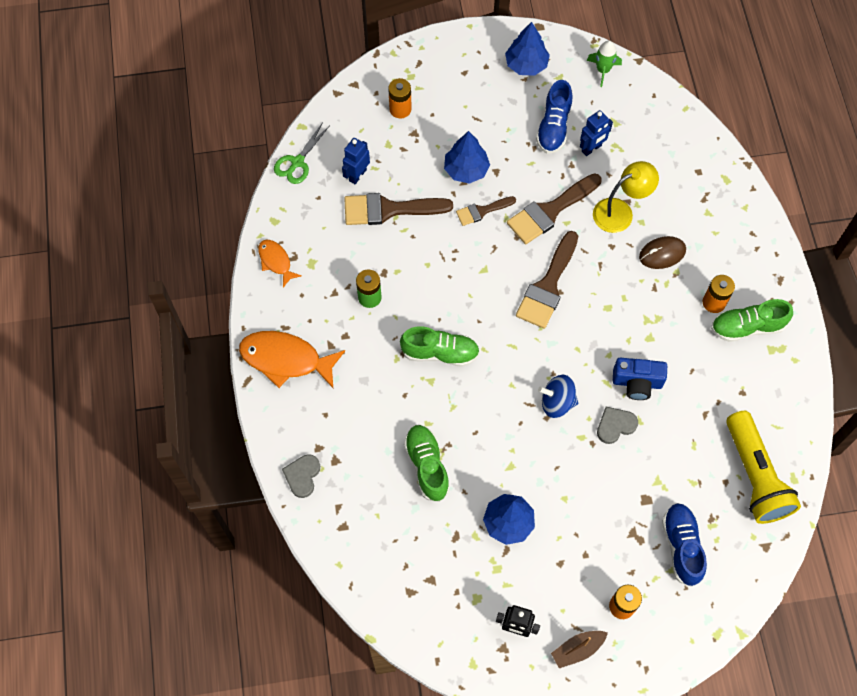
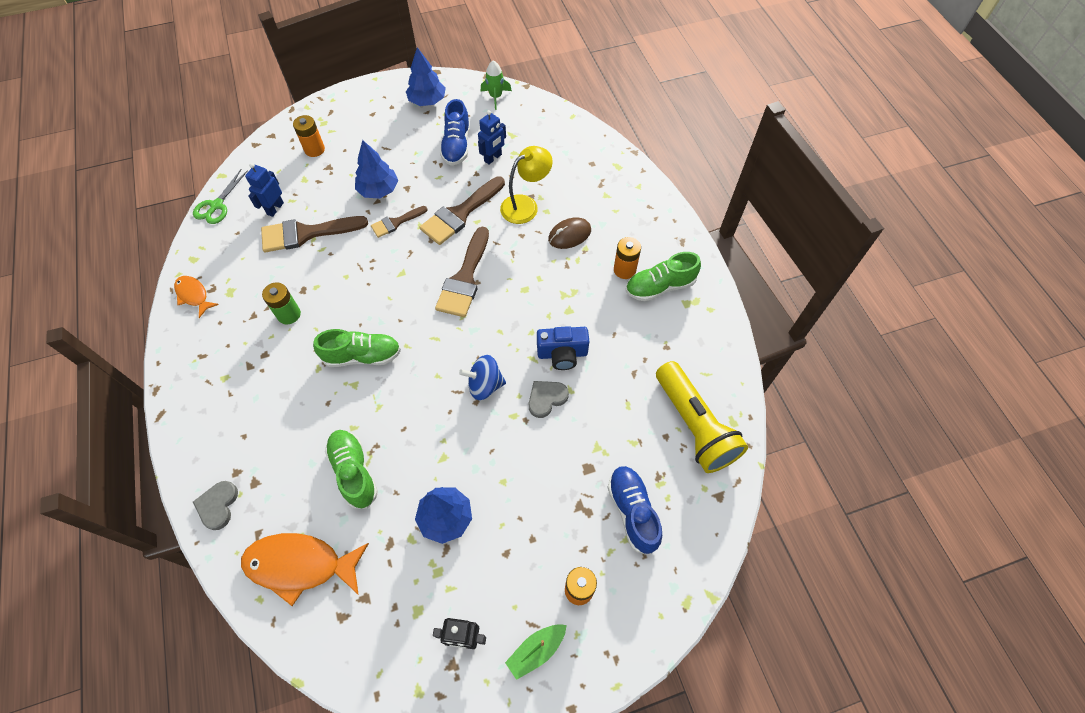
camera: 10 degrees left, 5 degrees down
(286, 359) = (202, 387): orange fish -> orange fish (300, 565)
(577, 649) = (536, 650): brown boat -> green boat

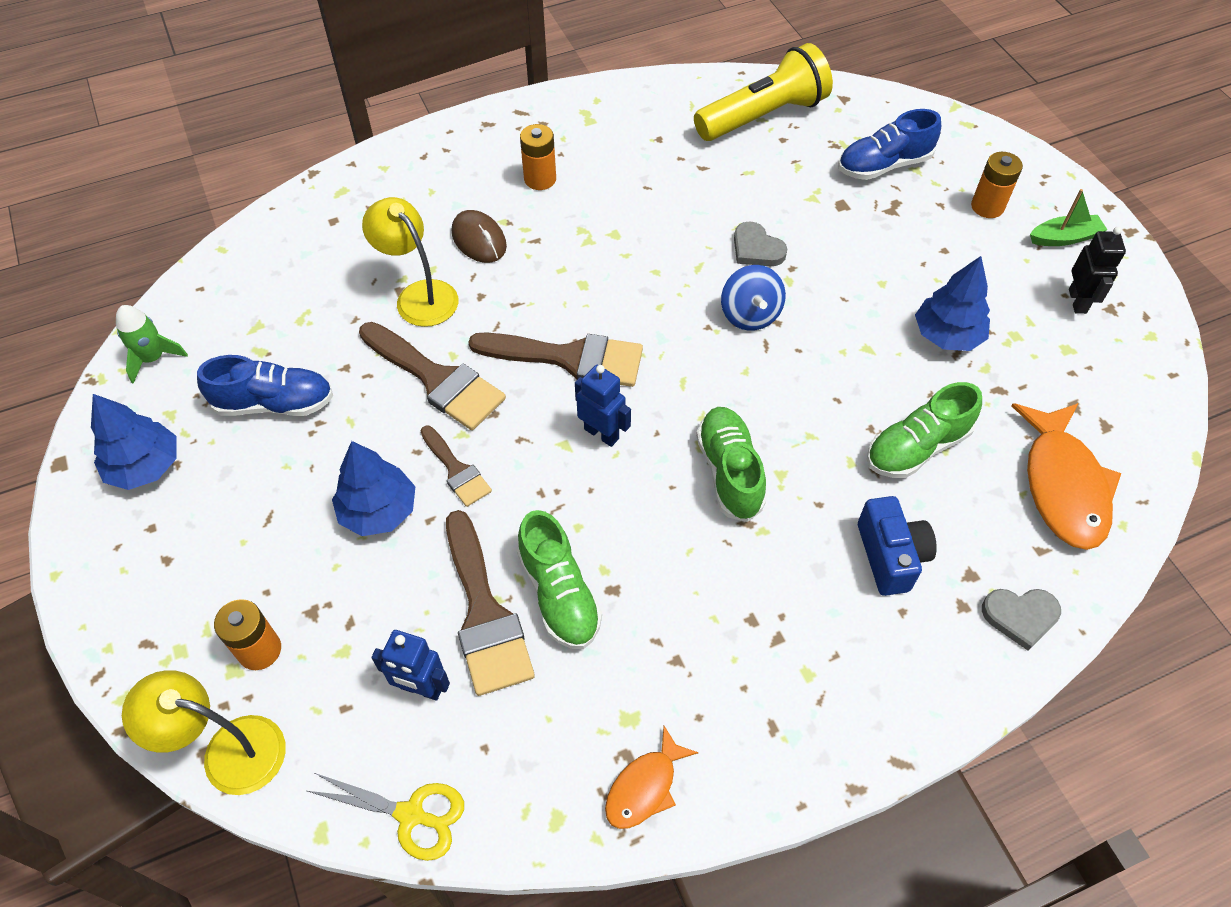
camera: 95 degrees left, 5 degrees down
(216, 205) = (411, 815): green scissors -> yellow scissors
(270, 143) = (228, 750): none -> yellow lamp
(289, 314) = (667, 600): green battery -> none
(493, 158) = (310, 347): blue robot -> blue robot (602, 433)
(536, 650) = (1064, 238): green boat -> green boat turned 60 degrees counterclockwise
(562, 354) = (686, 236): blue camera -> blue camera (890, 556)
(659, 287) = (566, 145): green shoe -> green shoe (559, 594)

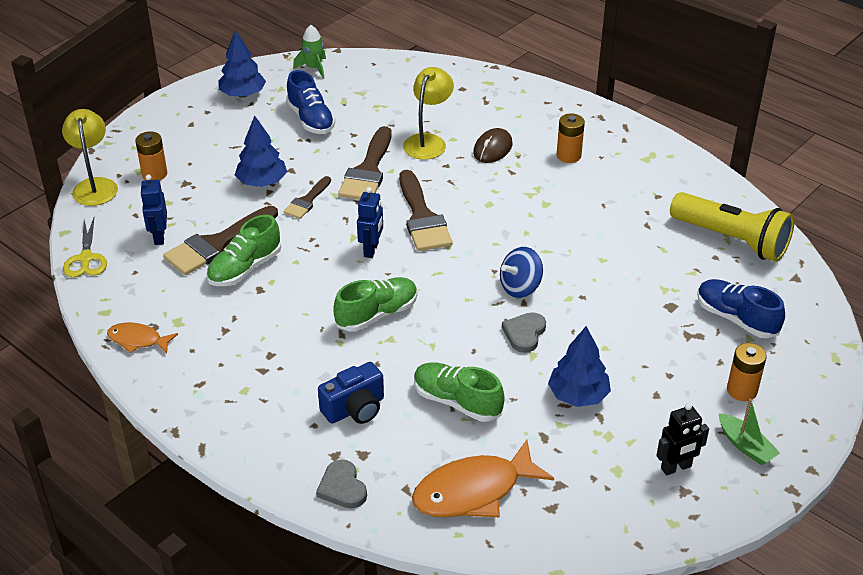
camera: 65 degrees right, 15 degrees down
(756, 249) = (587, 274): grey heart -> grey heart (524, 334)

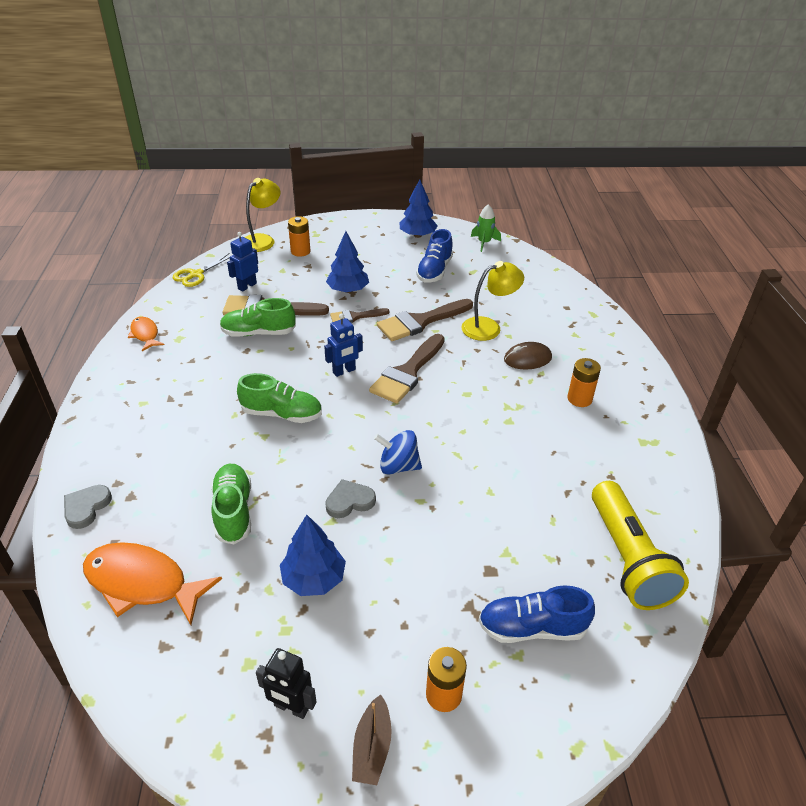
camera: 45 degrees right, 0 degrees up
(355, 409) = (173, 463): blue camera -> none
(736, 318) = (532, 628): blue shoe -> blue shoe turned 90 degrees counterclockwise
(745, 446) = (372, 747): green boat -> brown boat

